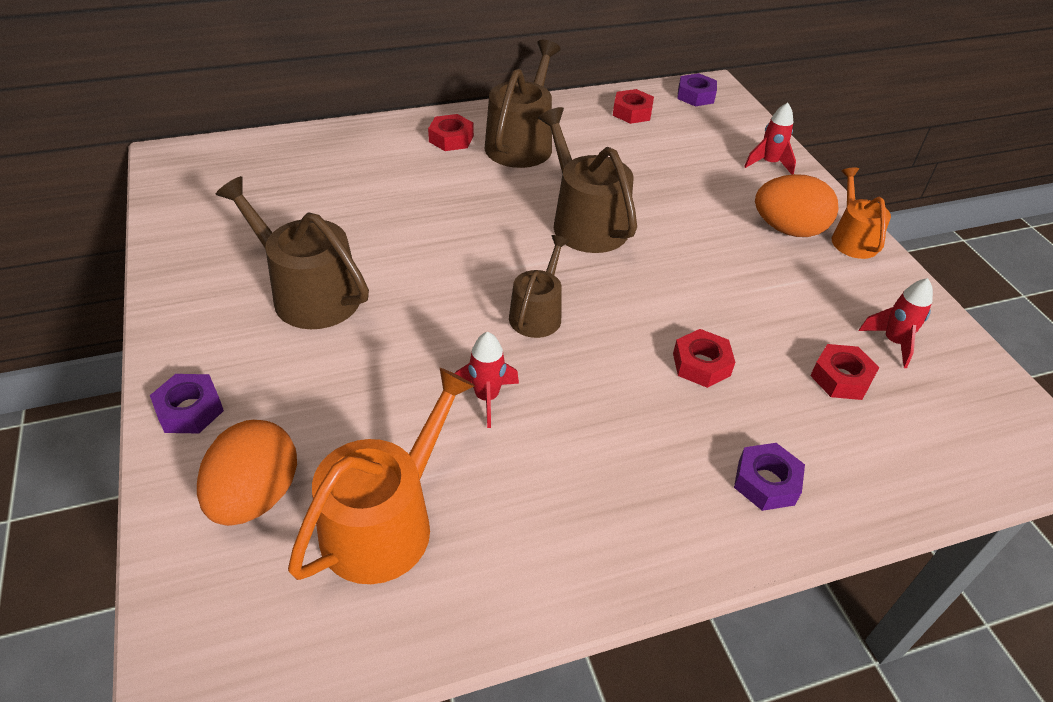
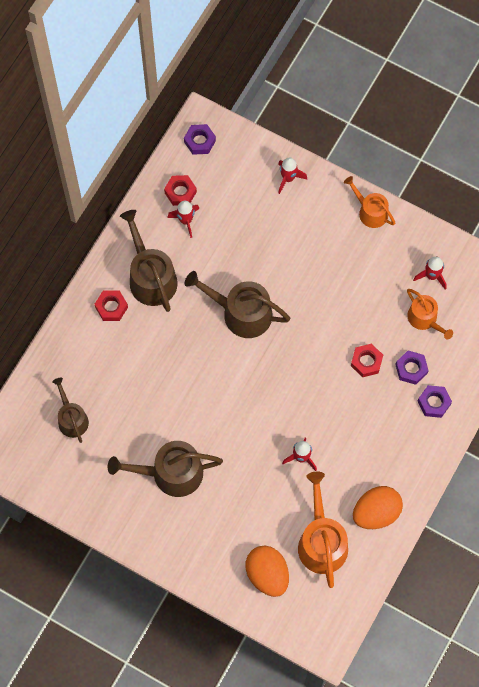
camera: 40 degrees left, 25 degrees up
(190, 410) = (199, 567): purple nut -> purple nut (411, 369)
(537, 313) = (277, 394): brown watering can -> brown watering can (71, 418)
(612, 130) = (186, 221): none -> red rocket
(788, 230) = (337, 231): orange egg -> orange egg (376, 513)
(841, 378) = (425, 319): red nut -> orange watering can

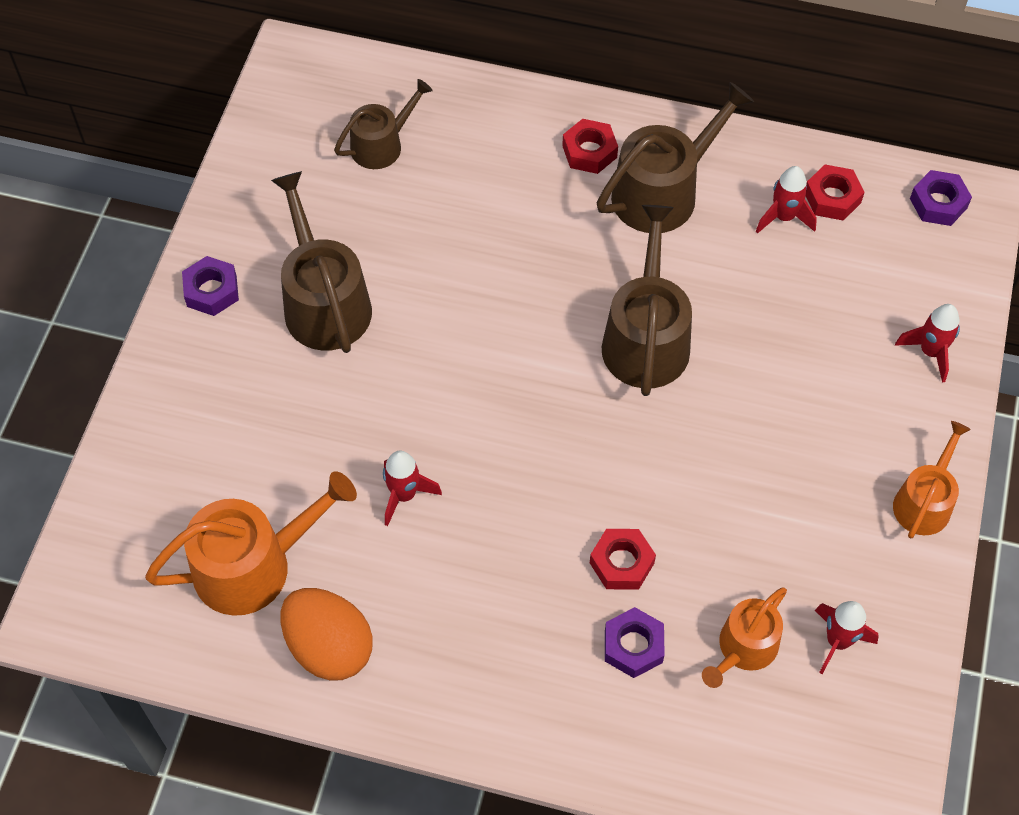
camera: 75 degrees right, 10 degrees down
(267, 574) = (174, 490): orange egg -> none
(434, 403) = (577, 703): purple nut -> purple nut (211, 291)

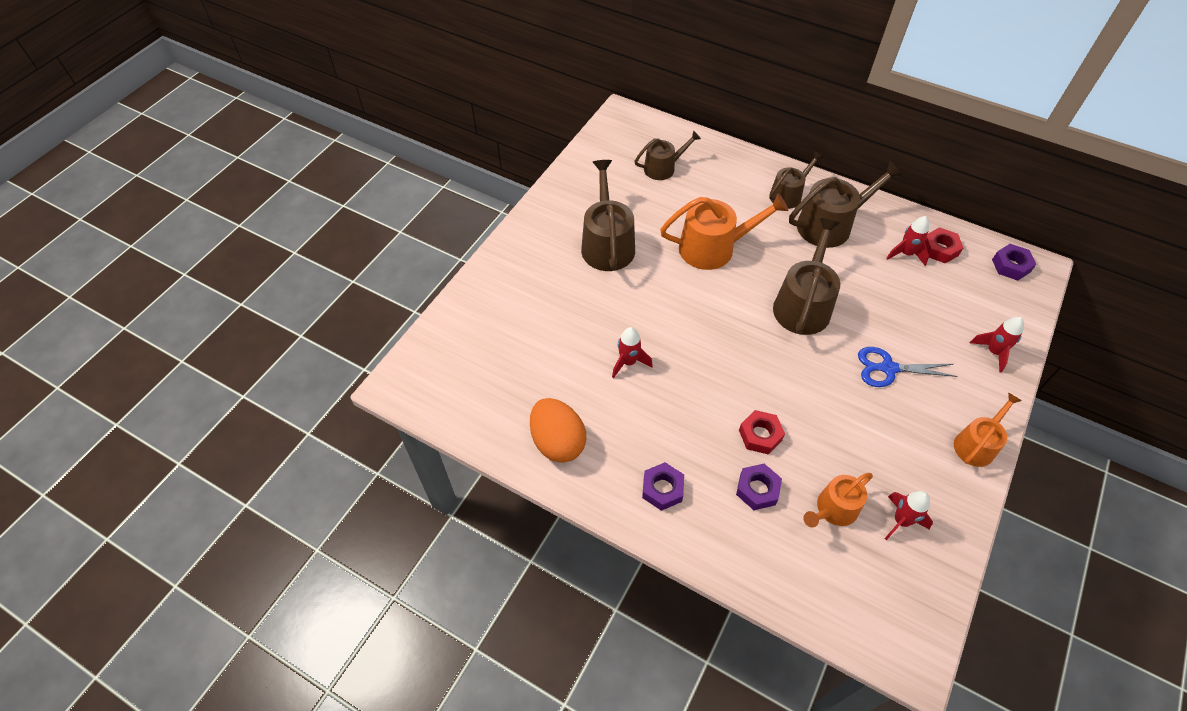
camera: 15 degrees right, 5 degrees down
(211, 291) = (542, 224): purple nut -> purple nut (662, 489)
(253, 565) = (524, 382): orange watering can -> orange watering can (713, 248)
(589, 151) = (788, 195): red nut -> brown watering can
(785, 413) = (888, 368): none -> blue scissors

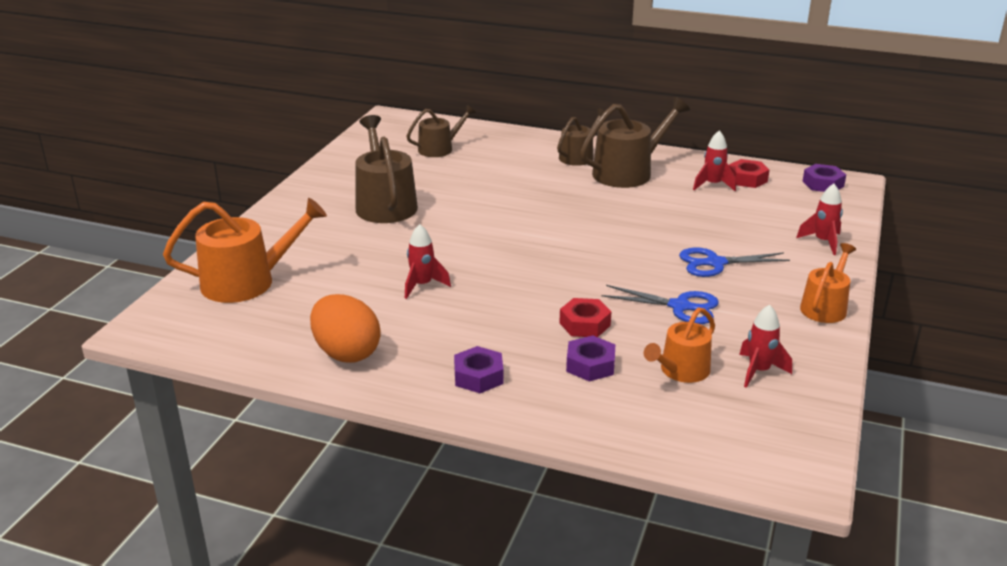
camera: 10 degrees left, 25 degrees down
(713, 248) = (505, 197): orange watering can -> orange watering can (247, 282)
(803, 304) = (612, 227): brown watering can -> none
(847, 424) = (680, 307): none -> blue scissors

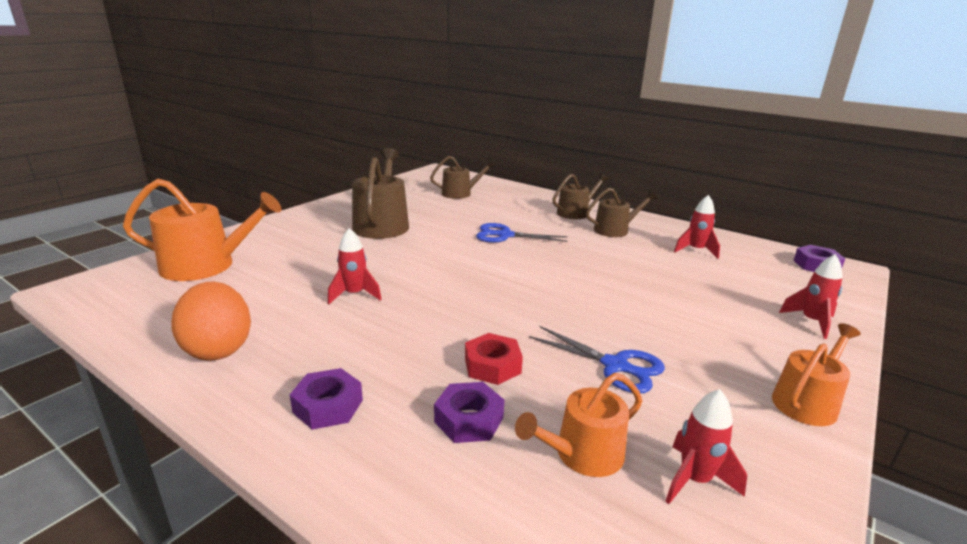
camera: 15 degrees right, 5 degrees down
(628, 172) = (615, 230): brown watering can -> brown watering can, size x0.62
(714, 263) = (674, 324): blue scissors -> blue scissors (505, 235)
(747, 179) = (733, 250): red nut -> none

